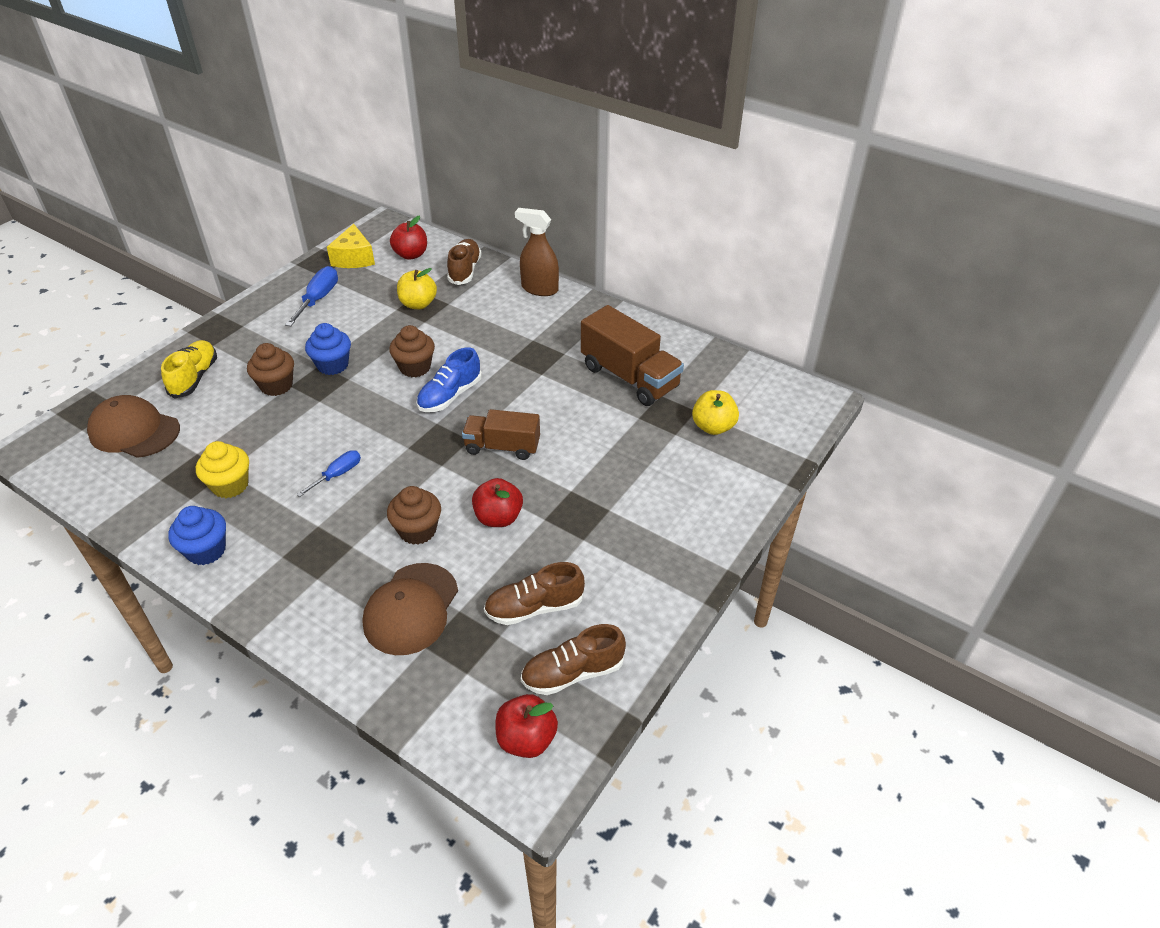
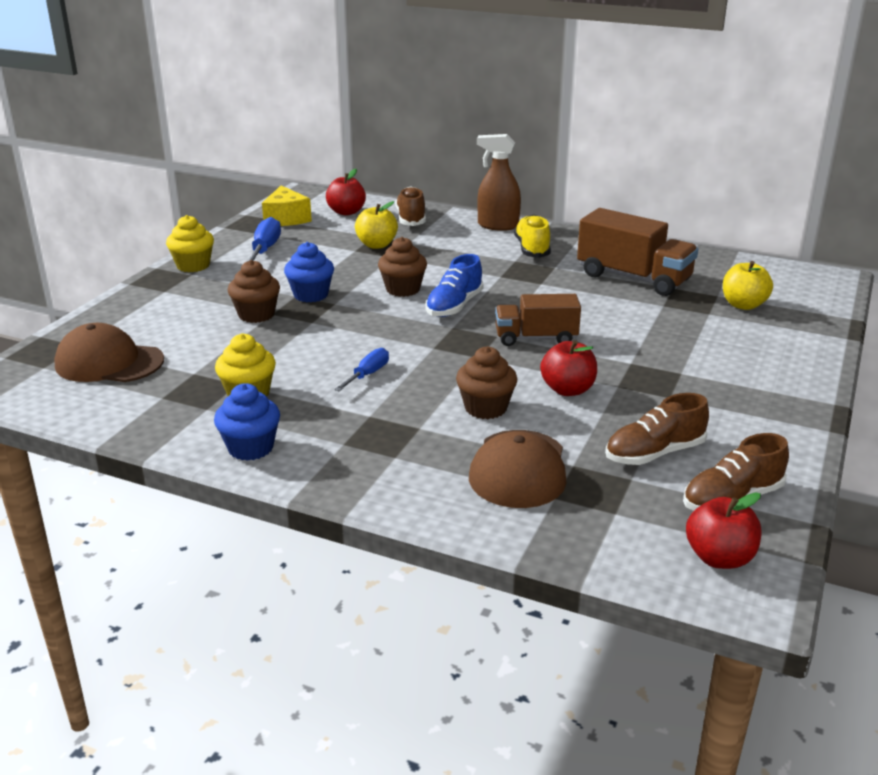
camera: 10 degrees left, 15 degrees down
(194, 377) = (158, 316): yellow shoe -> yellow shoe (532, 249)
(249, 314) = (193, 265): none -> yellow cupcake

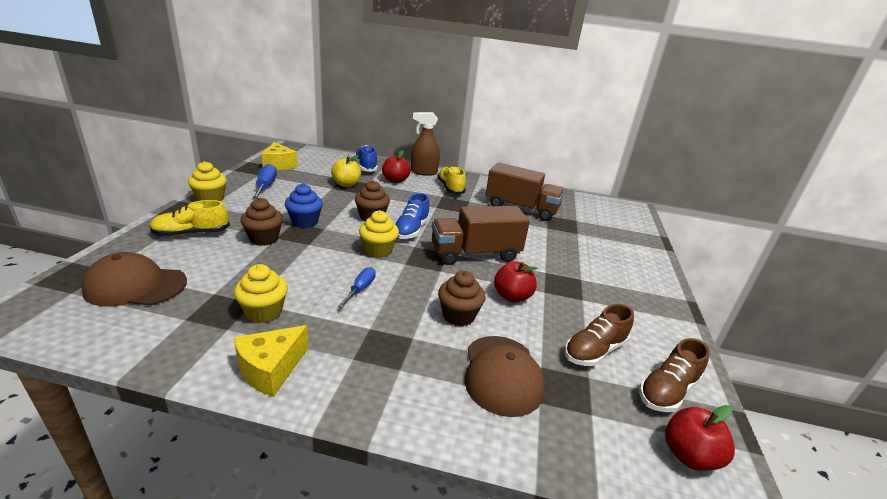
camera: 15 degrees left, 0 degrees up
(169, 308) = (191, 234): none -> yellow shoe
(250, 448) = (271, 369): blue cupcake -> yellow cheese
(346, 212) = (321, 161): red apple -> red apple (395, 180)
(401, 331) = (378, 250): none -> yellow cupcake
(411, 219) = (366, 166): brown shoe -> blue shoe
(536, 338) = (475, 254): brown truck -> brown truck, size x1.54
(743, 305) = (594, 227): yellow apple -> none

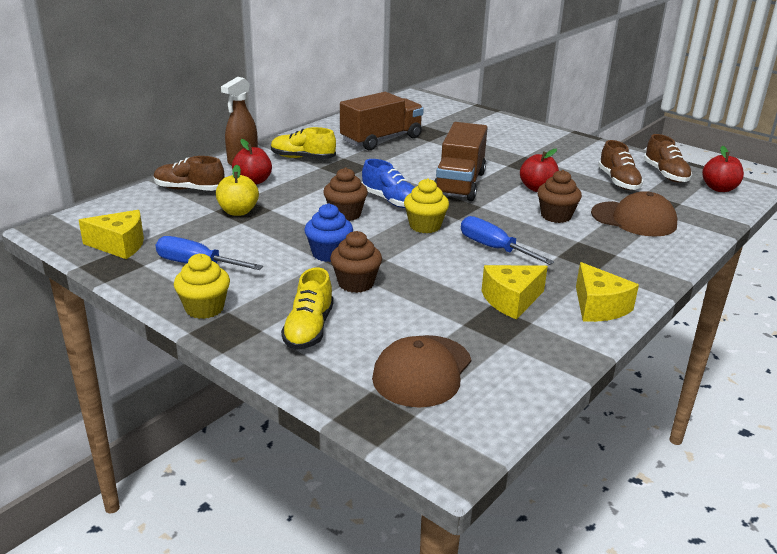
camera: 60 degrees left, 0 degrees up
(264, 312) = (511, 300): yellow cupcake -> yellow cheese
(361, 289) = (493, 248): blue screwdriver -> blue screwdriver, size x1.56
(366, 166) = (189, 189): blue shoe -> brown shoe

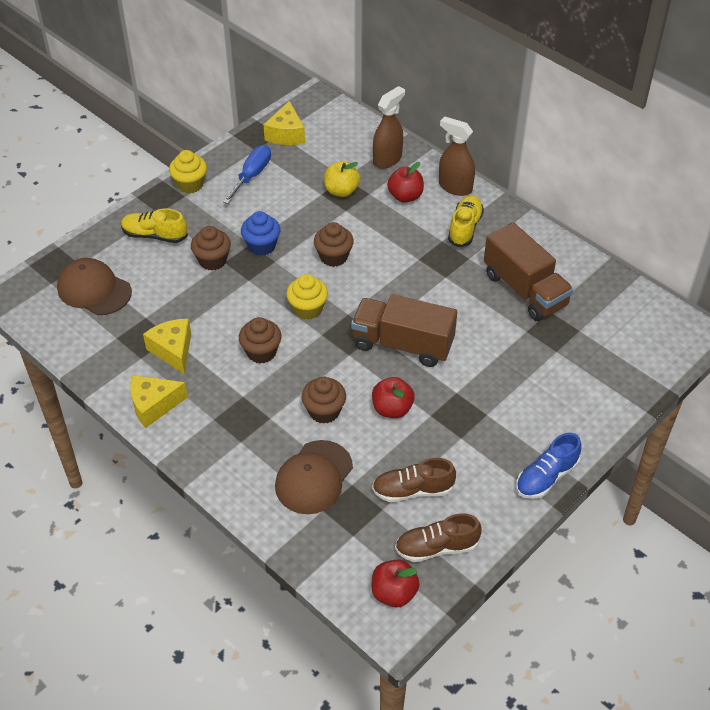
camera: 95 degrees right, 20 degrees up
(189, 189) = (387, 159): brown shoe -> brown spray bottle
(391, 201) = (362, 289): blue shoe -> blue shoe (546, 477)
(493, 248) = (261, 352): blue screwdriver -> brown cupcake

